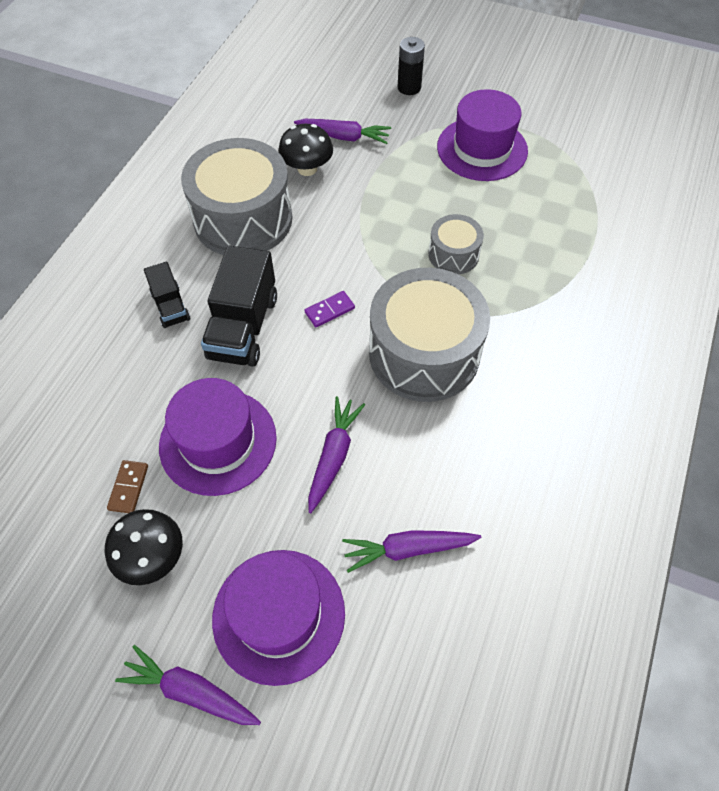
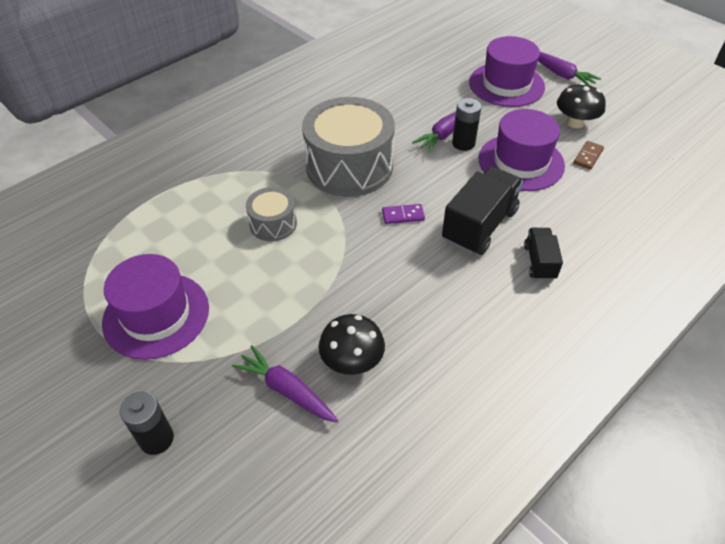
camera: 155 degrees left, 10 degrees down
(243, 219) = (446, 324): grey drum -> none
(302, 447) = (463, 143): none -> black battery
(408, 549) = (423, 87): purple carrot -> none

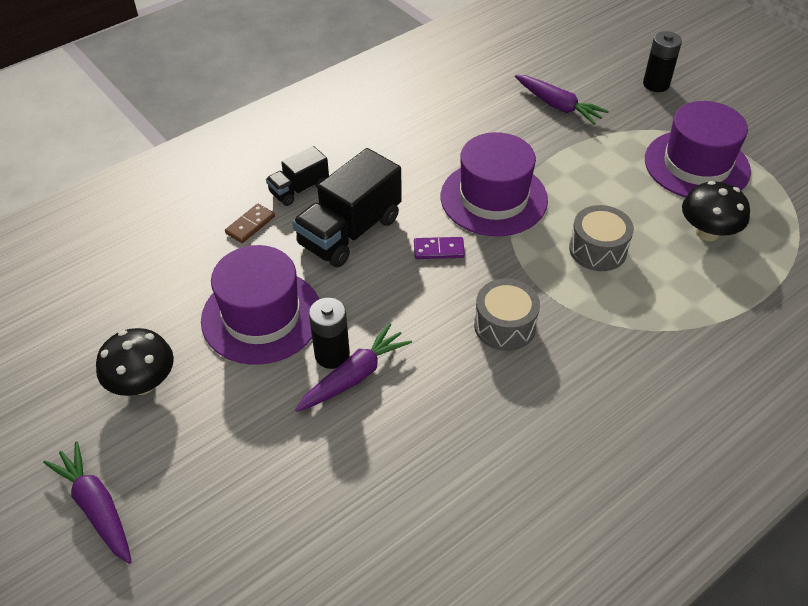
camera: 175 degrees left, 0 degrees up
(349, 166) = (505, 326): grey drum -> grey drum, size x0.50
(352, 361) = (502, 121): black mushroom -> black mushroom (707, 232)
(506, 84) = (211, 485): purple hat -> purple hat (493, 198)
(539, 262) = (299, 189): black truck -> black truck turned 45 degrees clockwise
(588, 156) = (163, 318): brown domino -> brown domino (250, 225)

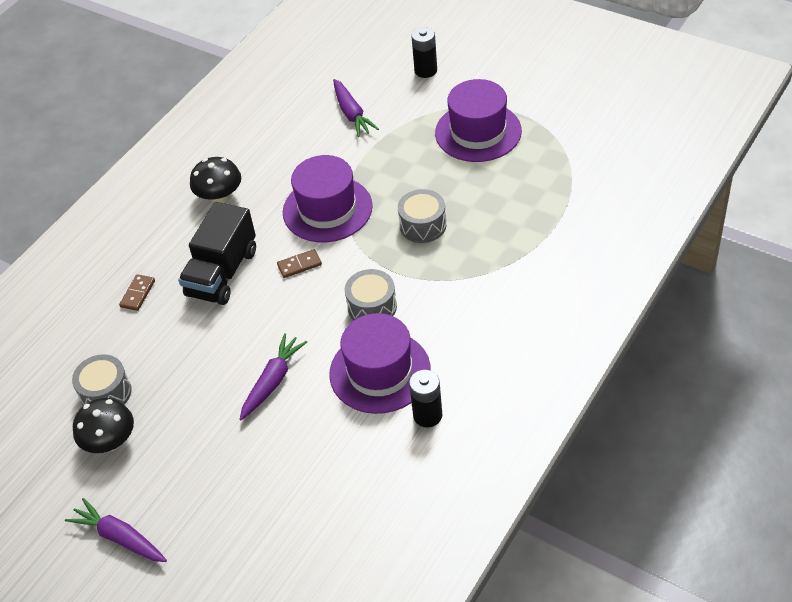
camera: 15 degrees left, 0 degrees up
(165, 324) = (106, 393): none -> grey drum
(261, 316) = (180, 361): purple hat -> purple hat (380, 372)
(299, 189) = (165, 251): black truck -> none
(332, 355) = (249, 372): black battery -> black battery (427, 415)
(439, 250) = (299, 265): purple domino -> brown domino
(558, 106) = (352, 114): purple carrot -> purple carrot turned 45 degrees clockwise
(707, 232) = (501, 185): black mushroom -> black mushroom (220, 197)

